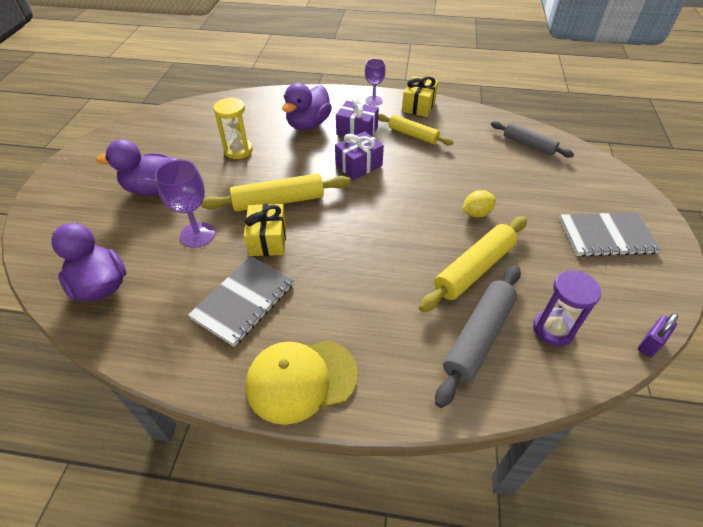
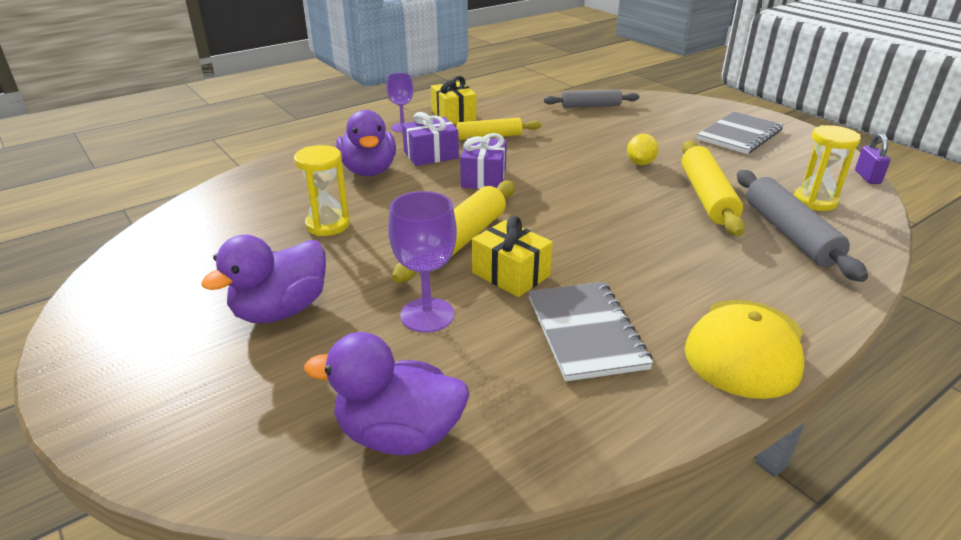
camera: 45 degrees left, 15 degrees down
(553, 329) = (815, 201): purple hourglass -> yellow hourglass

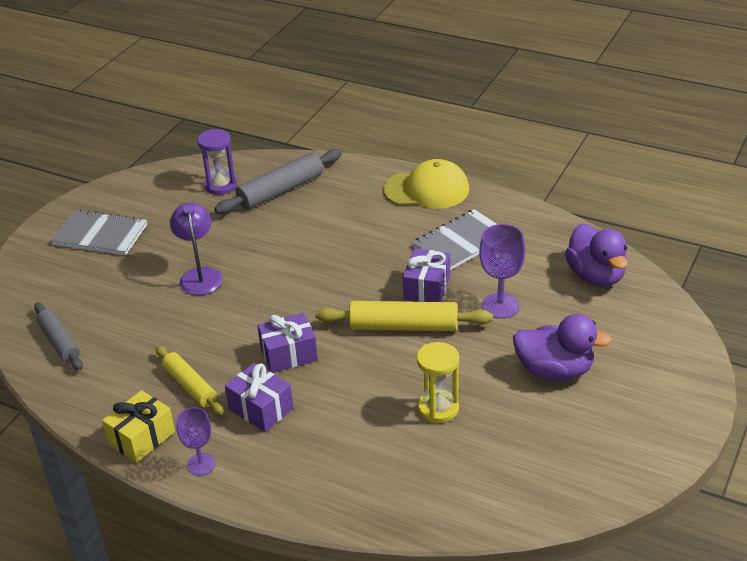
camera: 115 degrees left, 5 degrees up
(369, 171) = (324, 436): purple duck -> none
(511, 274) = (427, 288): yellow gift -> purple gift
(640, 163) = (200, 275): yellow lemon -> purple lamp
(707, 197) = (245, 231): yellow rolling pin -> none
(815, 201) = (221, 186): yellow hourglass -> purple hourglass
(867, 177) = (161, 168): purple padlock -> none

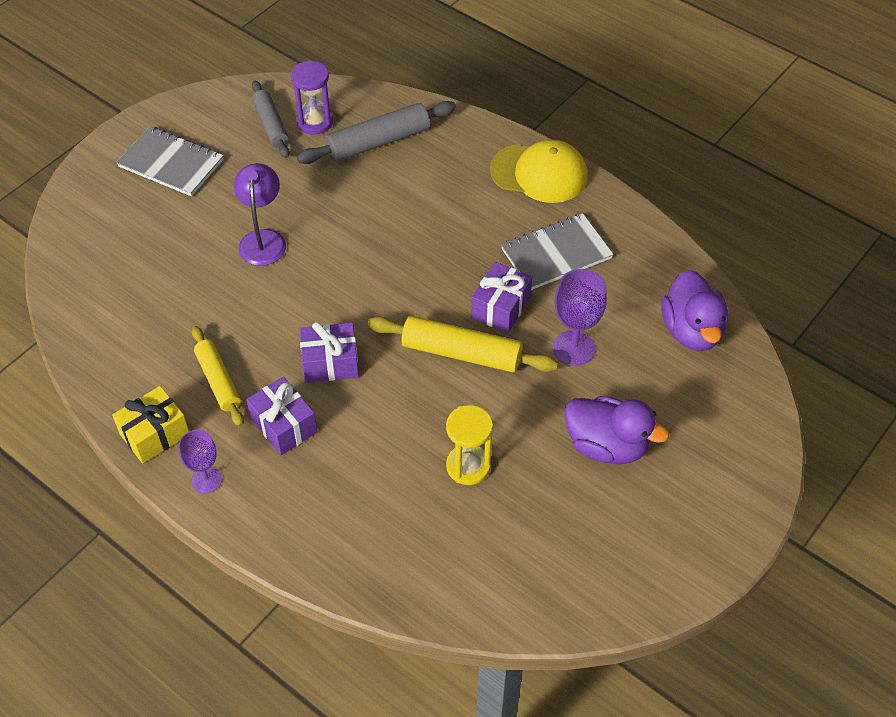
camera: 10 degrees right, 15 degrees up
(60, 342) = (99, 295): grey rolling pin -> grey rolling pin (271, 125)

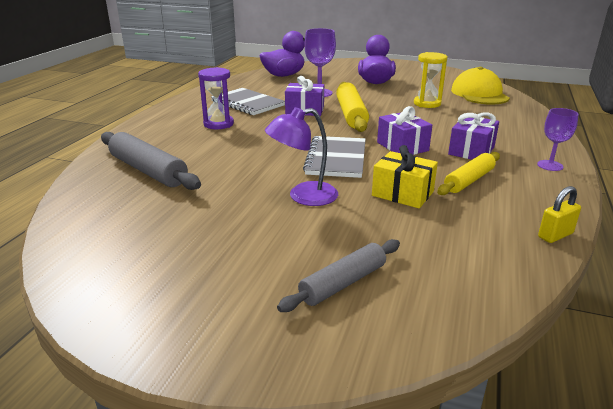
camera: 110 degrees left, 25 degrees down
(95, 387) = (555, 235): none -> yellow padlock
(155, 434) = (550, 193): yellow gift -> yellow gift (402, 193)
(171, 163) = (218, 283): grey notebook -> grey notebook (336, 159)
(271, 125) = (130, 229): grey rolling pin -> grey rolling pin (343, 283)
(315, 122) = (122, 205): purple hourglass -> purple hourglass (218, 124)
(539, 173) = (171, 115): yellow cap -> yellow cap (479, 94)

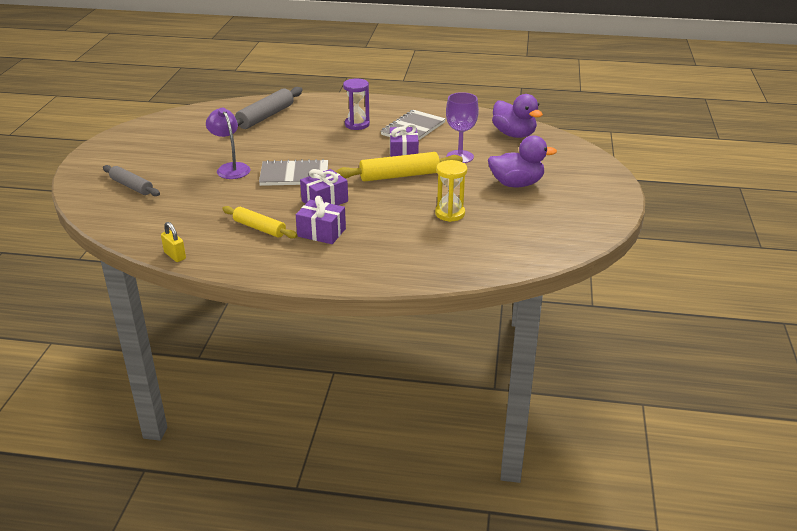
camera: 80 degrees right, 5 degrees up
(402, 193) = (236, 202): yellow gift -> none
(479, 94) = (502, 247): yellow cap -> none
(550, 165) = (294, 269): purple goblet -> none

